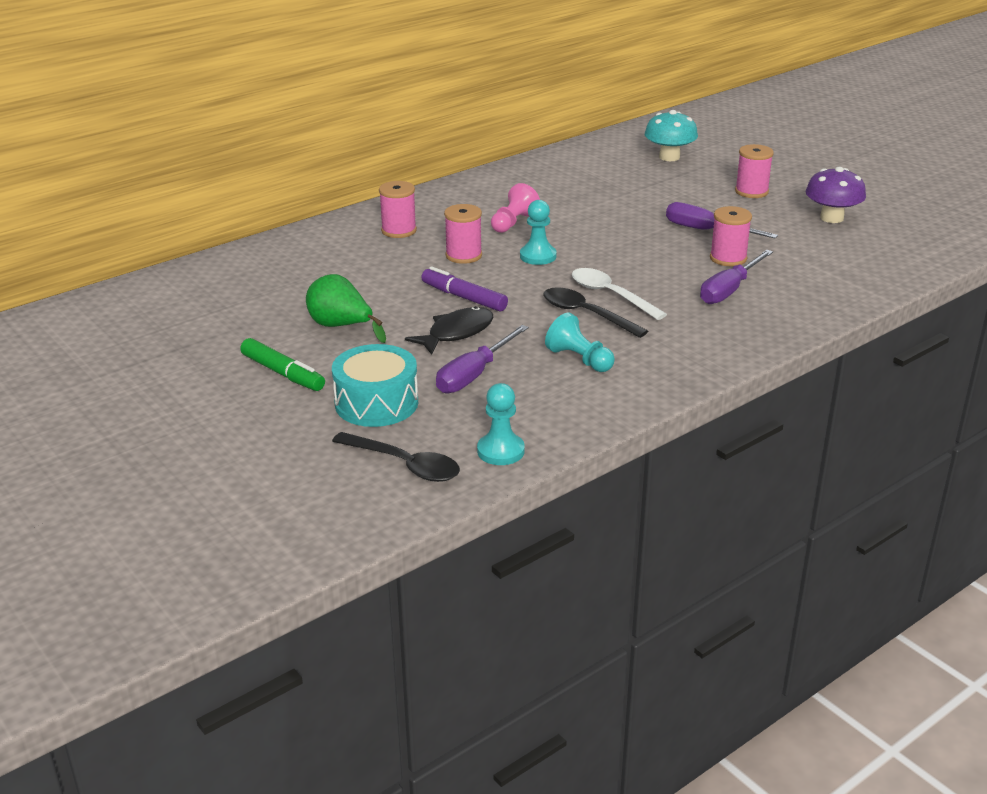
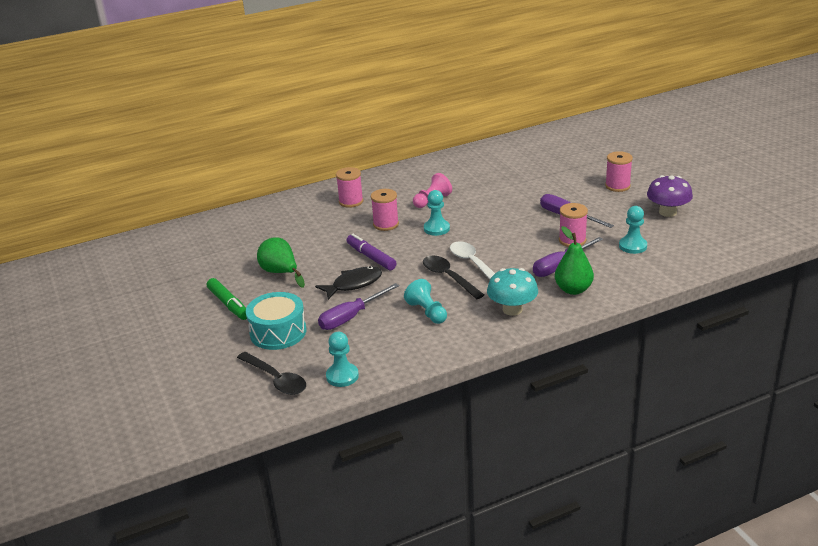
camera: 15 degrees right, 0 degrees up
(669, 157) = (570, 153): turquoise mushroom -> turquoise mushroom (512, 309)
(761, 316) = (573, 289): none -> green pear
(809, 260) = (632, 246): none -> turquoise pawn

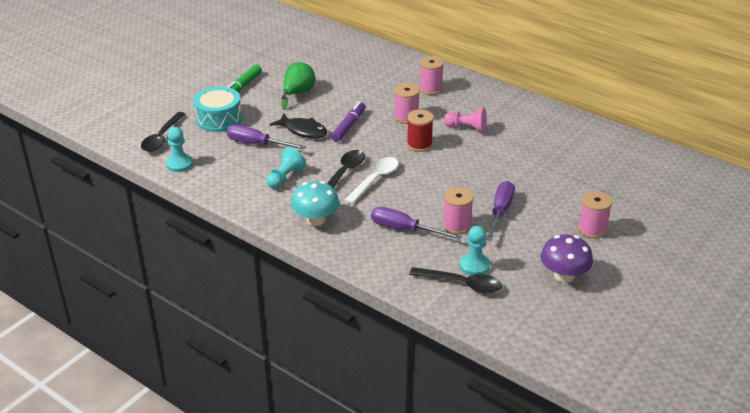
camera: 60 degrees right, 5 degrees up
(436, 228) = (419, 144): turquoise pawn -> red spool
(573, 289) = (369, 246): green pear -> none
(653, 258) = (462, 284): none -> black spoon

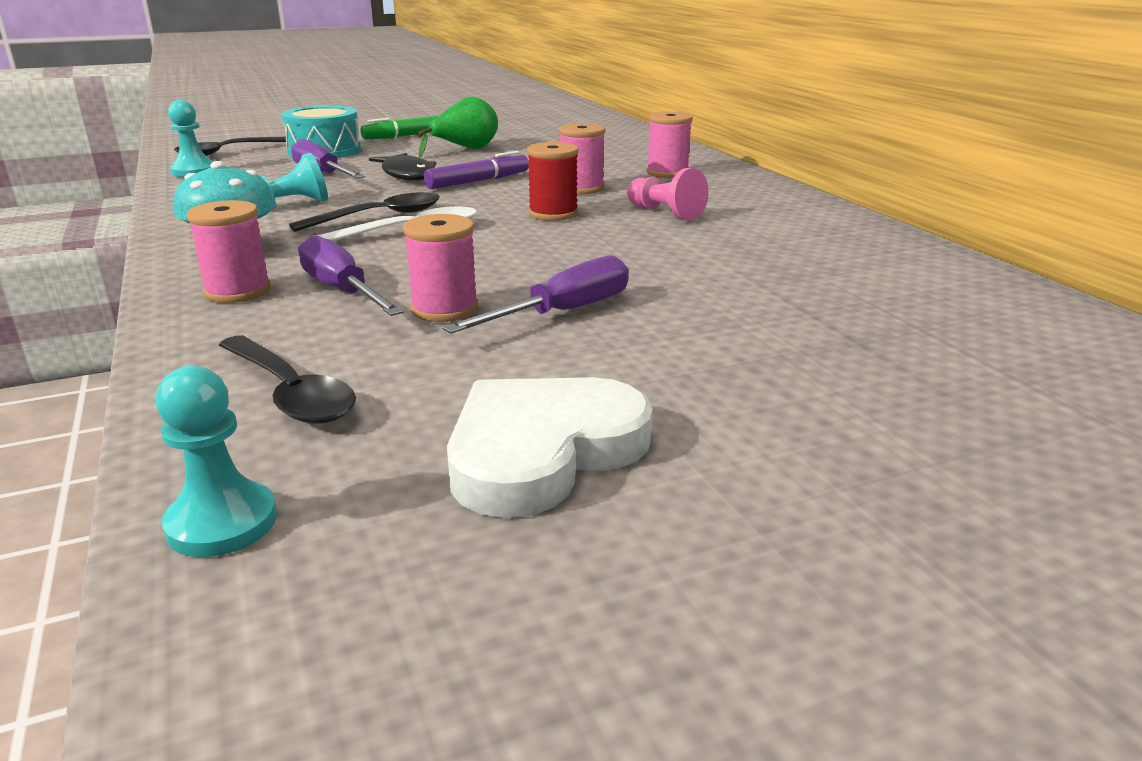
camera: 30 degrees right, 10 degrees down
(474, 266) = (370, 372): turquoise pawn -> turquoise pawn (222, 523)
(563, 275) = (542, 451): purple mushroom -> white heart
(592, 229) = (738, 390): pink spool -> pink spool (238, 291)

